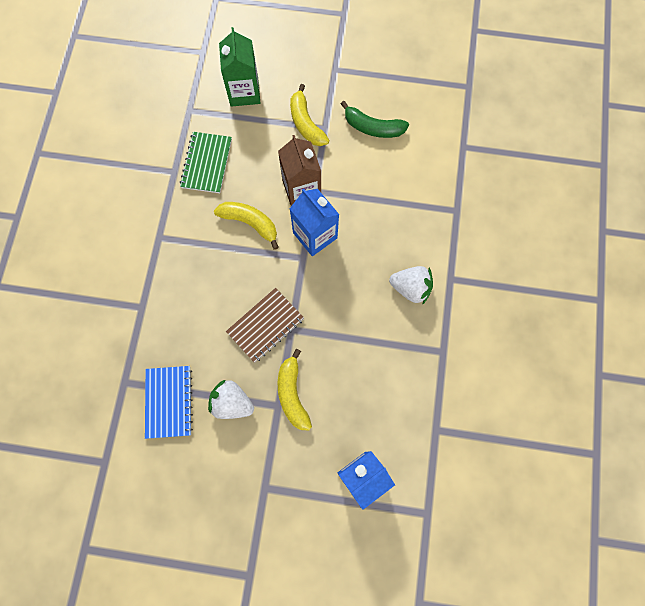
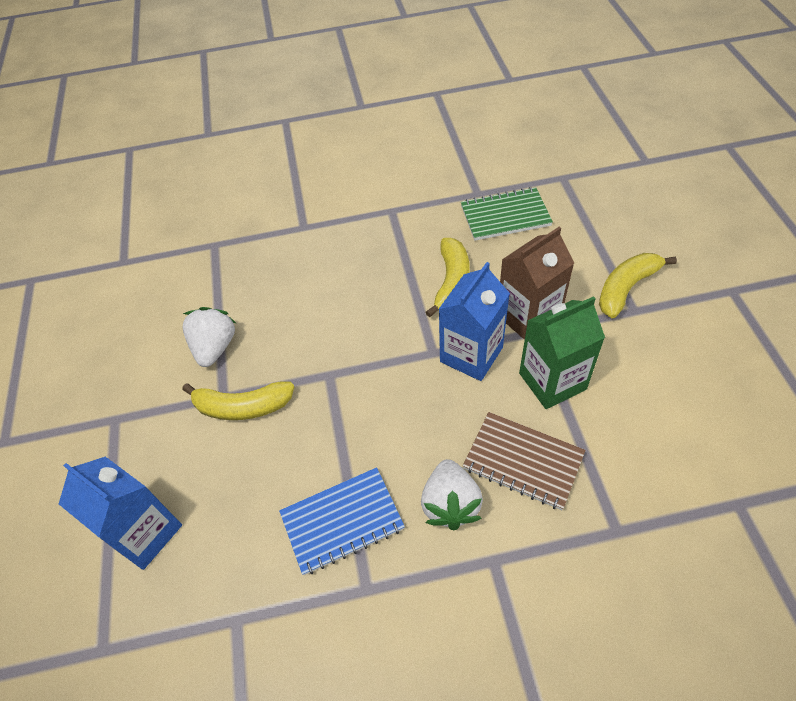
camera: 75 degrees right, 20 degrees down
(169, 402) = (201, 289): blue notebook -> blue notebook (342, 521)
(244, 92) = (623, 214): green carton -> green carton (552, 381)
(265, 325) = (324, 345): brown notebook -> brown notebook (523, 461)
(292, 394) = (242, 407): yellow banana -> yellow banana turned 150 degrees counterclockwise
(373, 127) = (677, 365): green banana -> none

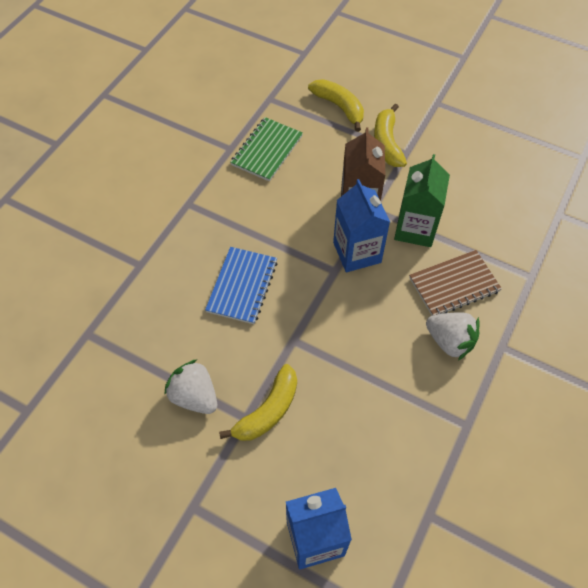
camera: 55 degrees left, 5 degrees up
(342, 521) = (411, 408): blue notebook -> blue notebook (242, 286)
(451, 282) = (290, 219): yellow banana -> yellow banana (339, 107)

